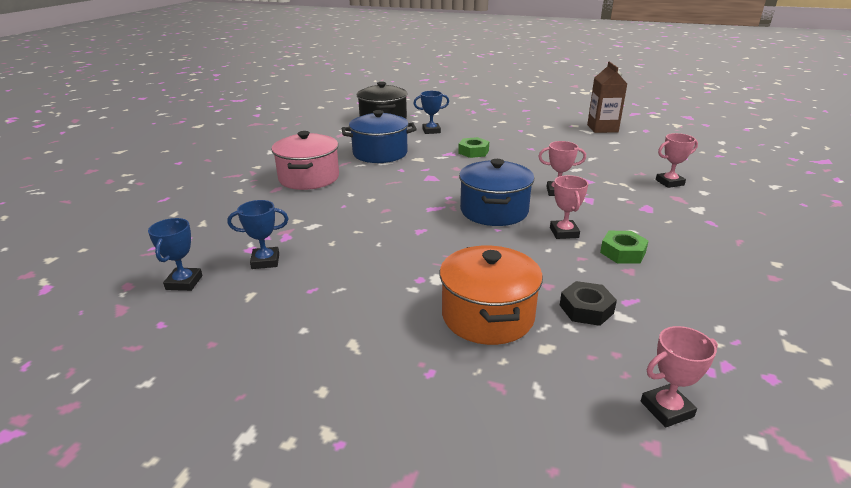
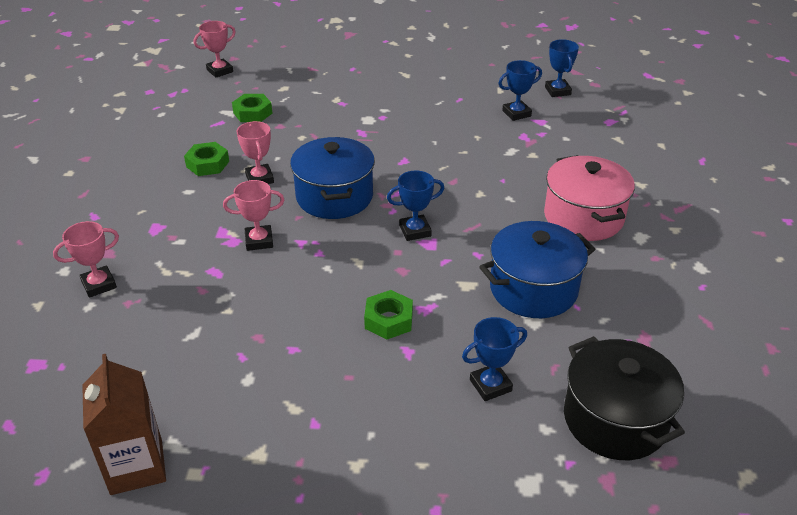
camera: 165 degrees right, 10 degrees up
(437, 184) = (415, 231): none -> blue trophy
(487, 316) = (324, 100): orange pot -> none
(586, 309) = (252, 113): black nut -> green nut

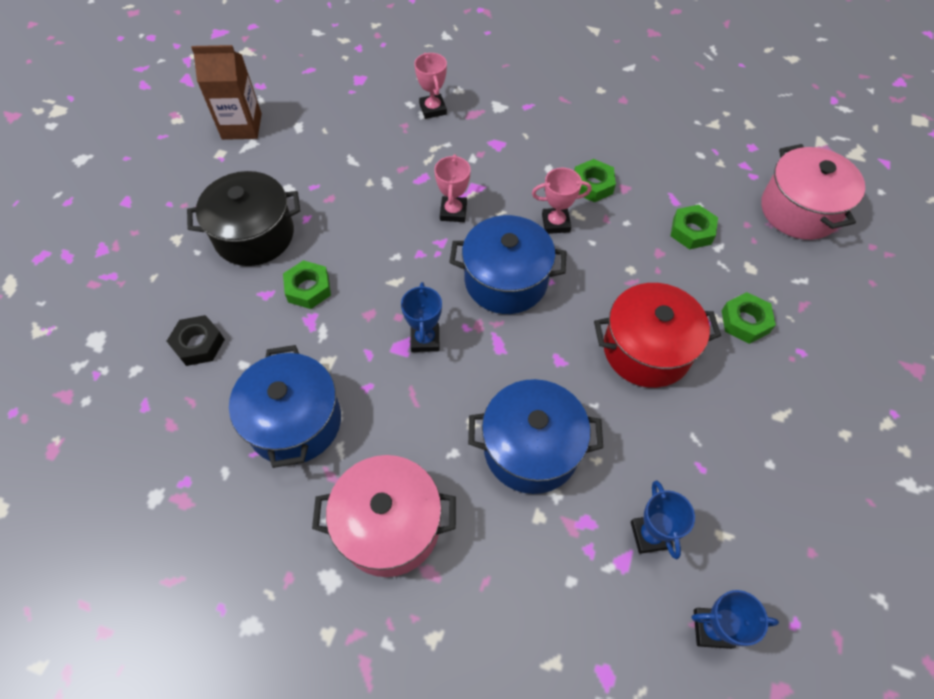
camera: 105 degrees right, 20 degrees up
(220, 71) = (799, 210): pink trophy -> pink pot
(335, 88) = (745, 321): none -> green nut
(376, 124) = (646, 350): none -> red pot
(485, 164) = (531, 448): none -> blue pot
(490, 385) = (198, 344): blue trophy -> black nut
(615, 419) = (112, 427): black pot -> black pot (254, 235)

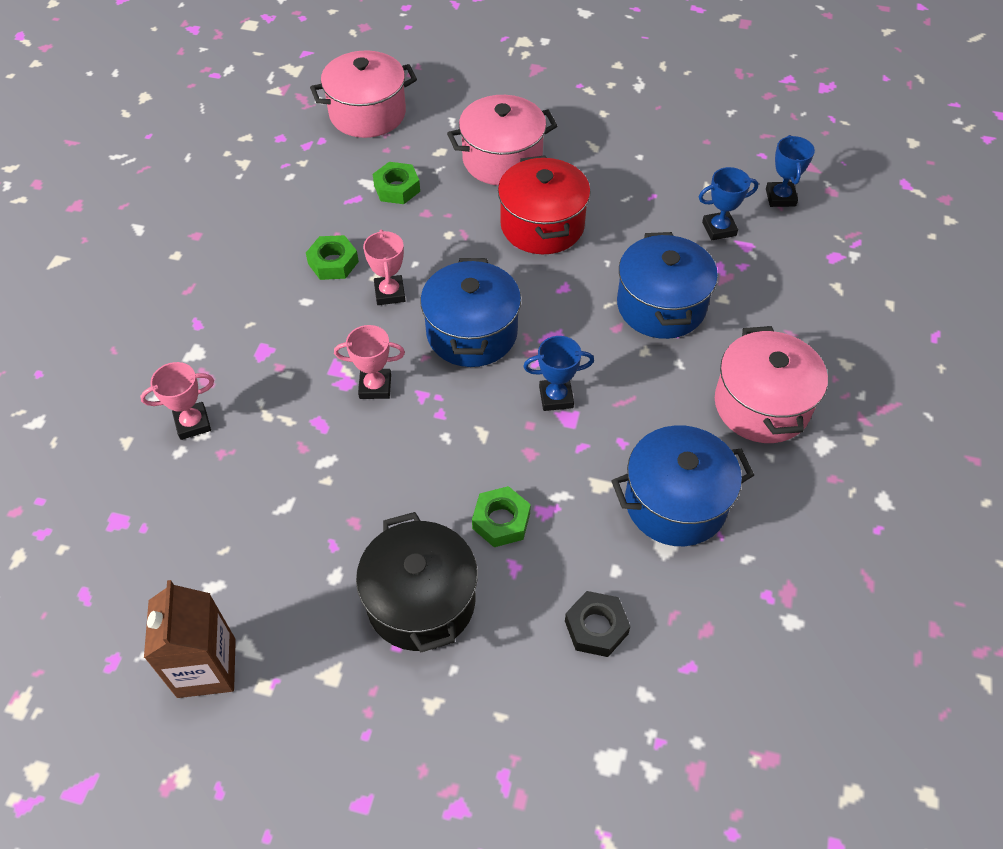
camera: 95 degrees left, 5 degrees down
(745, 321) = (502, 160): green nut -> pink pot

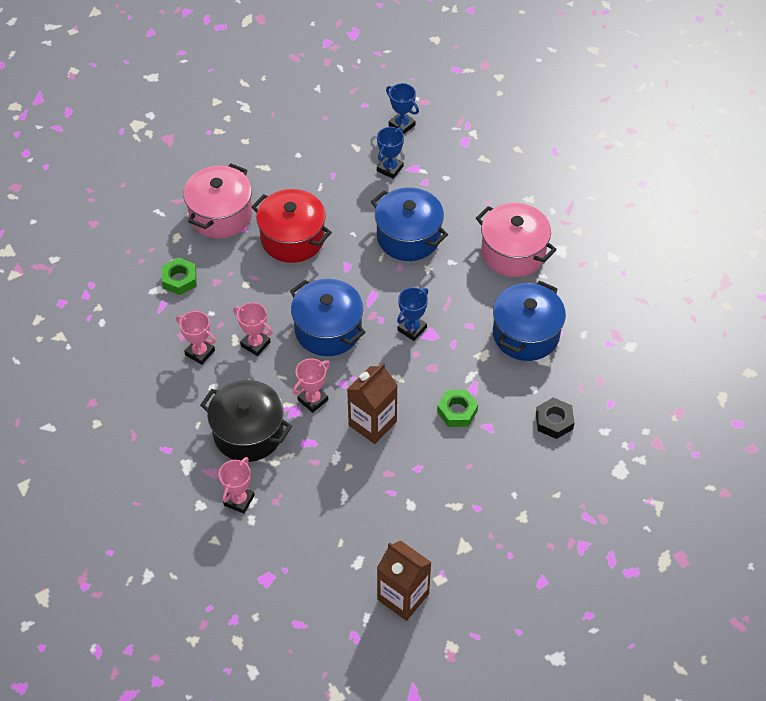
camera: 45 degrees left, 0 degrees up
(333, 263) = (200, 352): green nut -> pink trophy
(367, 114) = (98, 245): pink pot -> none
(401, 458) = (372, 423): none -> brown carton
(421, 601) = (464, 479): black pot -> black pot (248, 433)

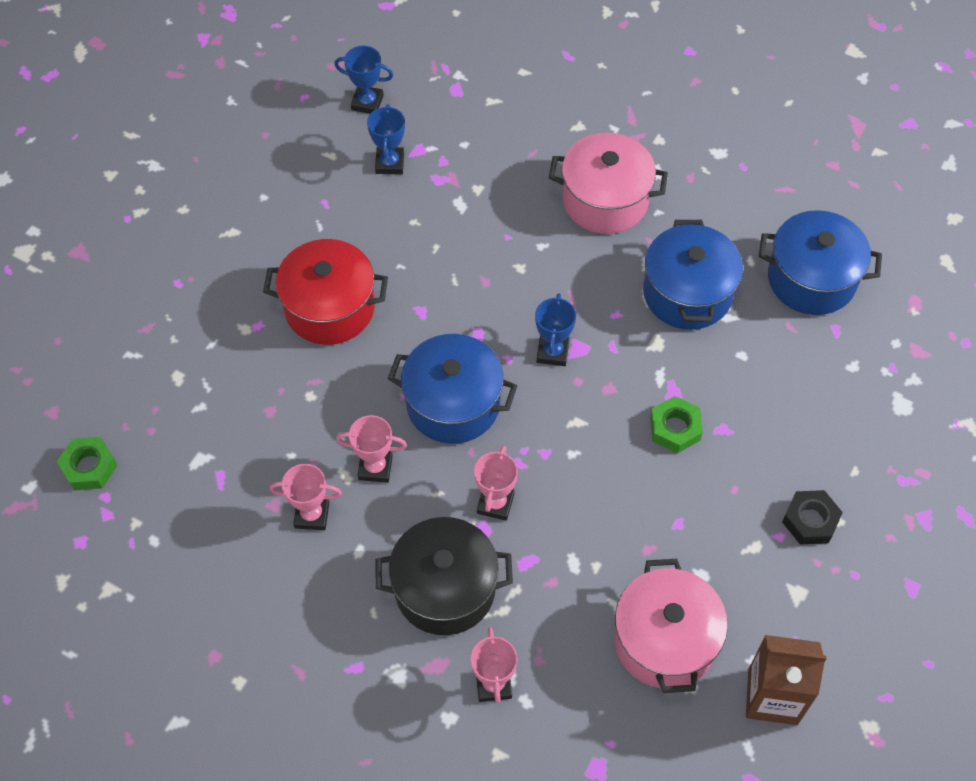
camera: 30 degrees left, 5 degrees up
(179, 279) = (220, 431): green nut -> green nut (89, 467)
(221, 215) = (217, 320): pink pot -> pink pot (664, 640)
(372, 423) = (587, 496): brown carton -> none
(408, 237) = (470, 239): blue pot -> blue pot (811, 279)
(554, 421) = (791, 383): black nut -> black nut (810, 521)

